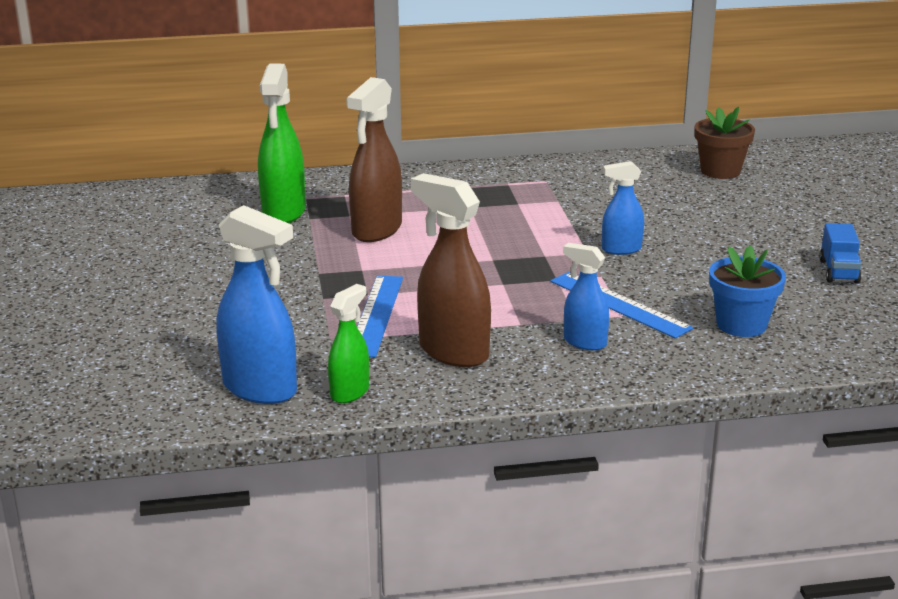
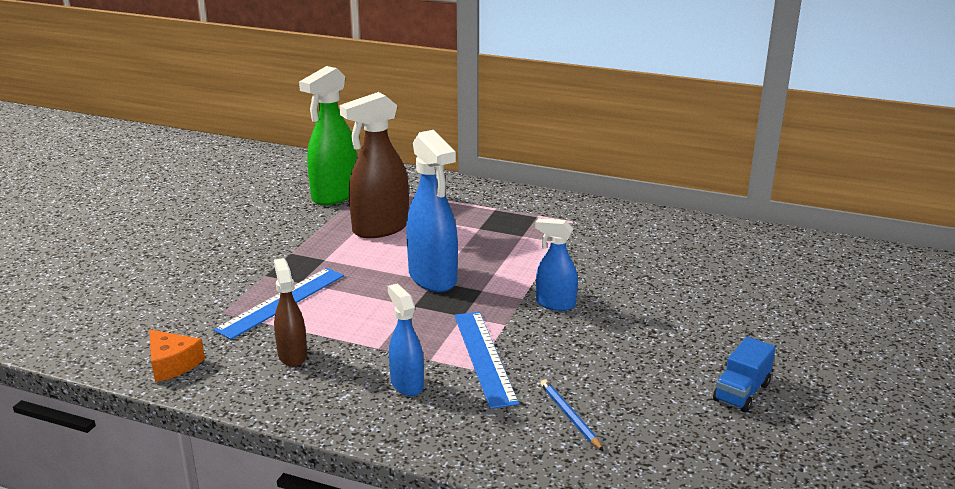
camera: 30 degrees right, 0 degrees up
(260, 389) = (119, 338): blue spray bottle -> blue spray bottle (433, 278)
(350, 392) = (172, 364): green spray bottle -> orange cheese
(453, 352) = (292, 355): brown spray bottle -> brown spray bottle, size x0.58
(720, 171) = (747, 253): brown flower pot -> none
(741, 325) = (570, 416): blue flower pot -> blue pencil

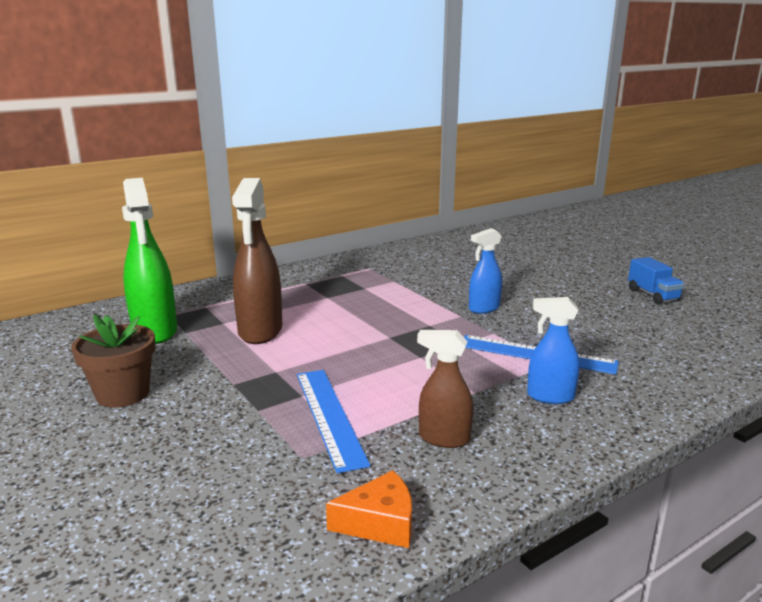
camera: 55 degrees left, 5 degrees down
(241, 225) = (123, 394): none -> brown flower pot
(433, 278) = (384, 336): blue spray bottle -> none
(570, 416) = (647, 350): blue pencil -> none

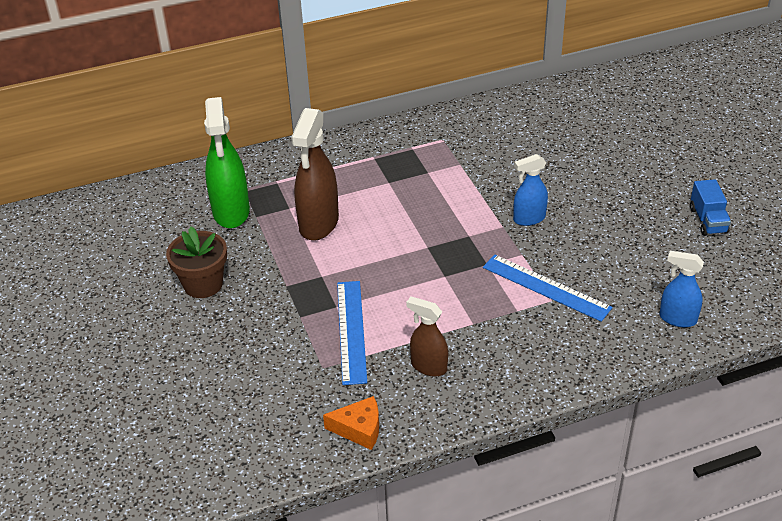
camera: 15 degrees right, 20 degrees up
(550, 396) = (531, 338): blue spray bottle -> blue spray bottle (677, 319)

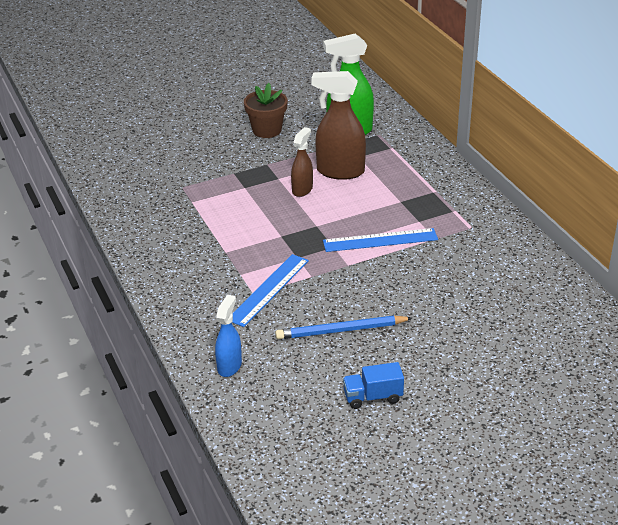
camera: 85 degrees right, 5 degrees down
(351, 331) = (218, 196): blue ruler -> blue ruler (380, 240)
(359, 429) = (122, 206): orange cheese -> none
(428, 366) = (179, 232): brown spray bottle -> brown spray bottle (302, 189)
(529, 219) = (360, 279): blue spray bottle -> none
(612, 236) = (341, 330): none -> blue pencil

